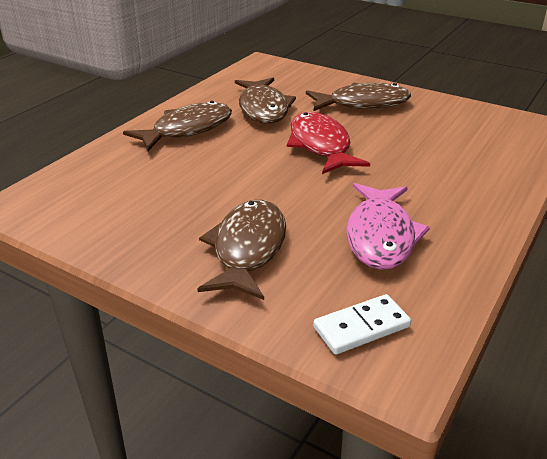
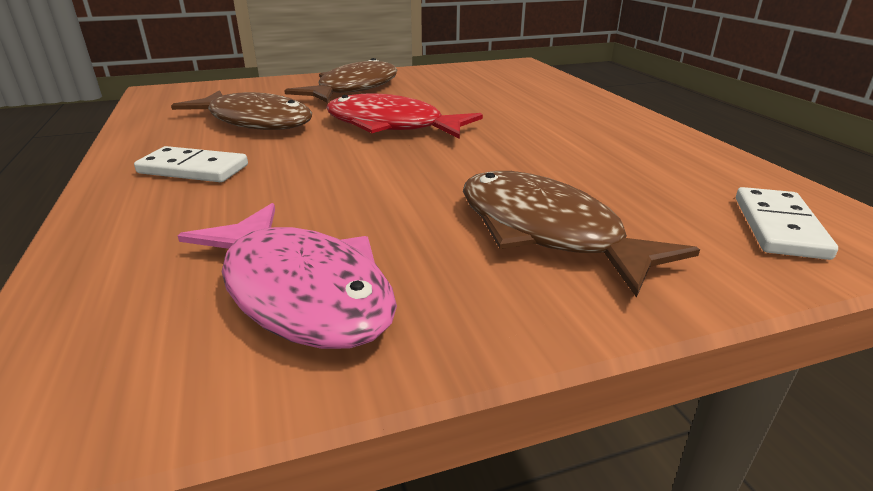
camera: 50 degrees left, 5 degrees down
(187, 129) = (193, 169): brown fish -> white domino
(380, 236) = (607, 161): pink fish -> pink fish (301, 291)

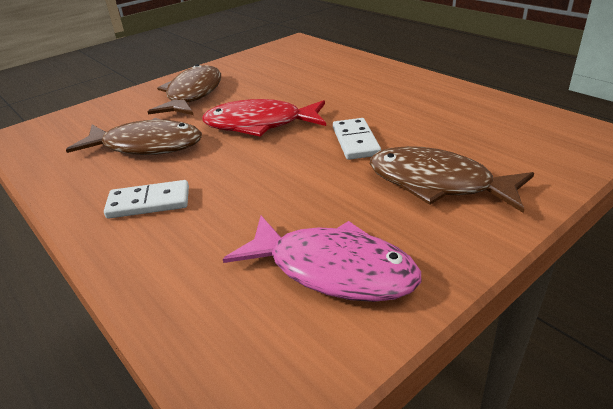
camera: 20 degrees left, 5 degrees up
(778, 227) = (553, 143): white domino -> white domino (355, 141)

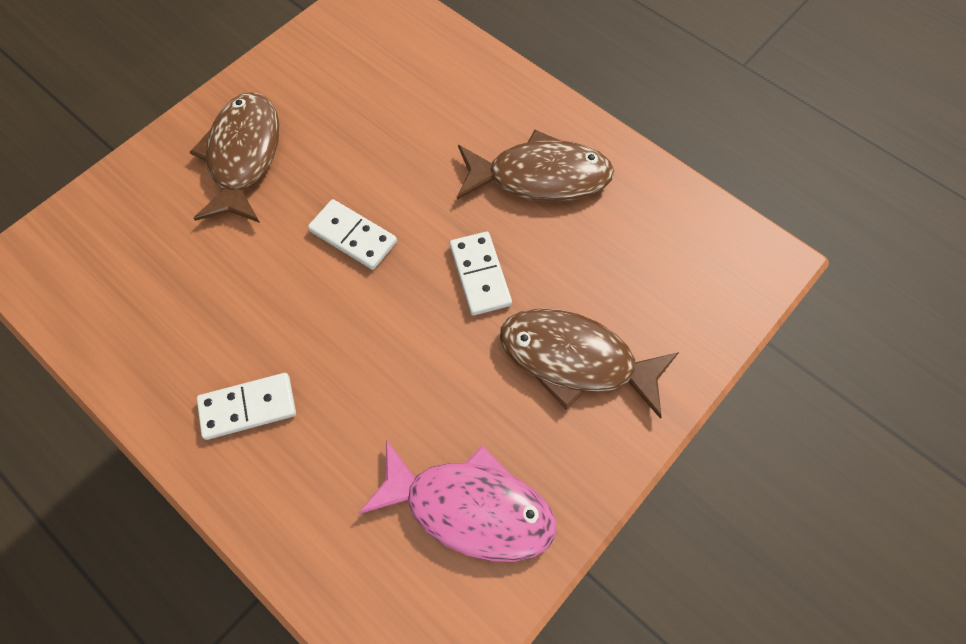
camera: 10 degrees left, 30 degrees up
(147, 146) = (212, 288): brown fish -> brown fish (540, 177)
(259, 124) = (353, 236): red fish -> white domino

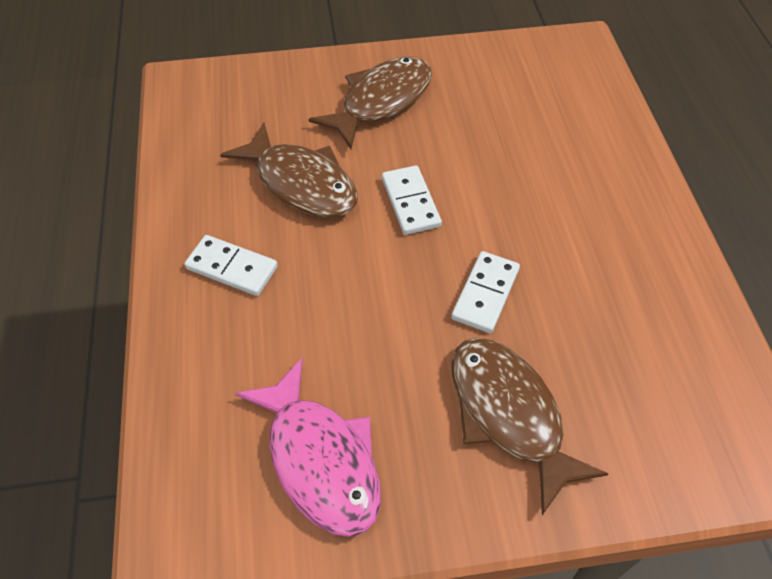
camera: 40 degrees right, 10 degrees down
(540, 177) = (605, 254): brown fish -> brown fish (301, 183)

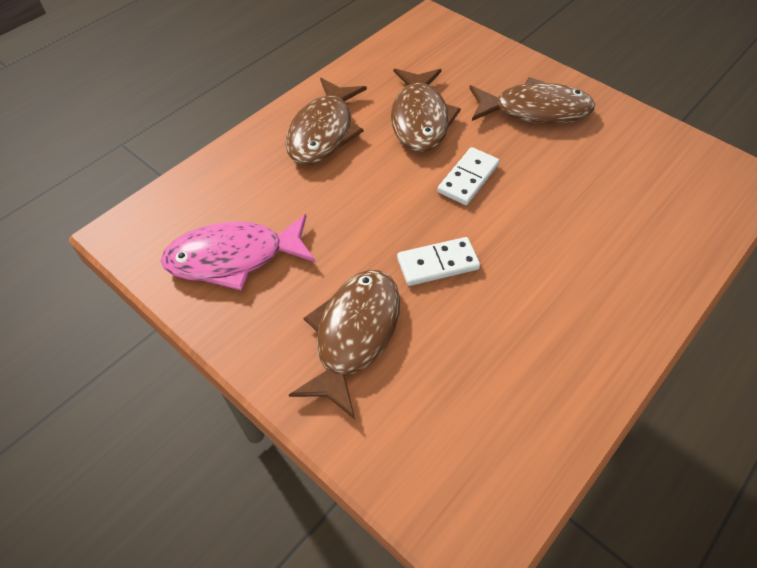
camera: 50 degrees right, 0 degrees up
(232, 268) = (323, 132): white domino -> brown fish
(320, 459) = (233, 258): pink fish -> pink fish turned 60 degrees clockwise

